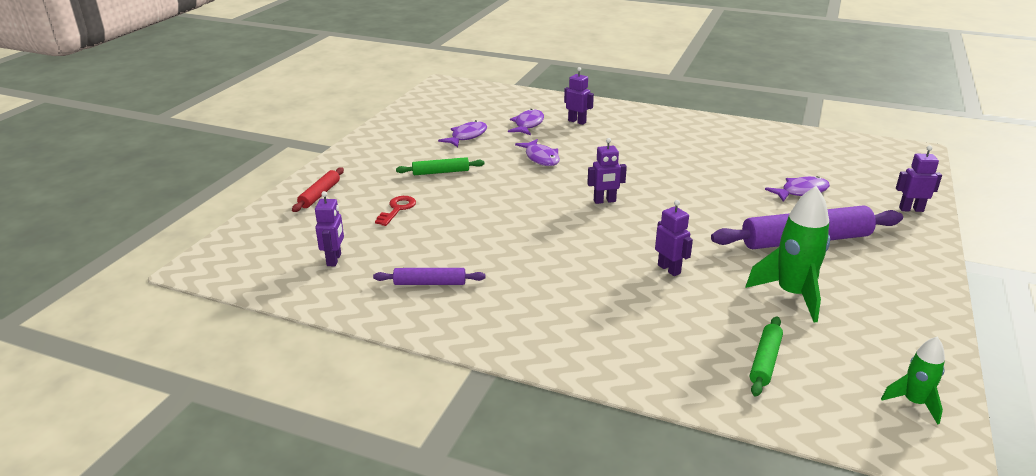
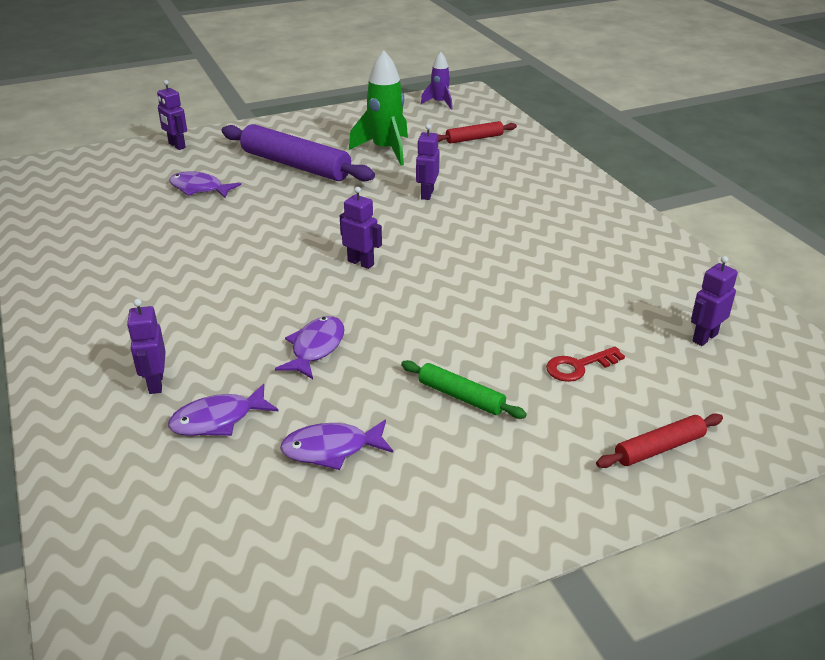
camera: 135 degrees left, 5 degrees up
(430, 283) = (629, 271): purple rolling pin -> none
(765, 361) = (474, 138): green rolling pin -> red rolling pin
(914, 403) = (439, 103): green rocket -> purple rocket

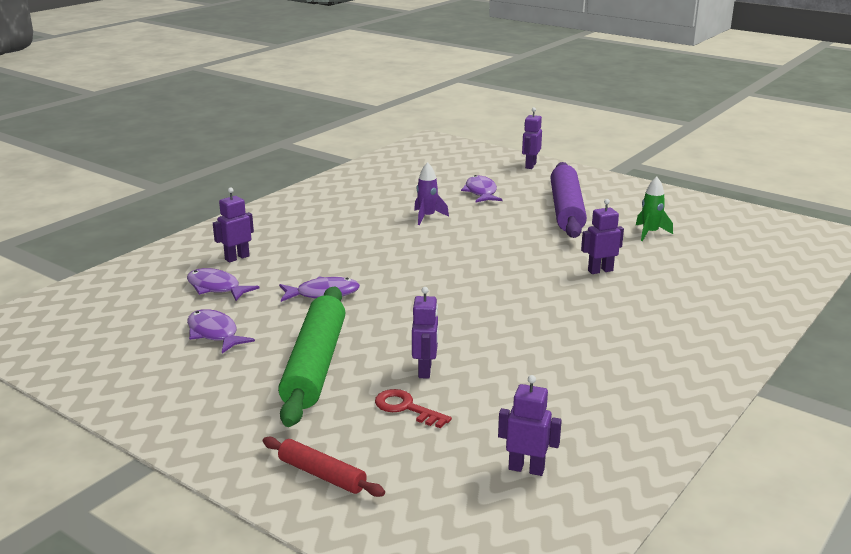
camera: 60 degrees right, 10 degrees down
(361, 263) = (454, 276): purple robot -> purple robot (425, 370)
(385, 150) = (650, 233): green rocket -> green rocket, size x0.57
(439, 103) = (786, 228): purple rocket -> purple rocket (427, 217)
(461, 397) = (314, 365): green rolling pin -> green rolling pin, size x1.98
(474, 138) = (742, 262): red rolling pin -> none

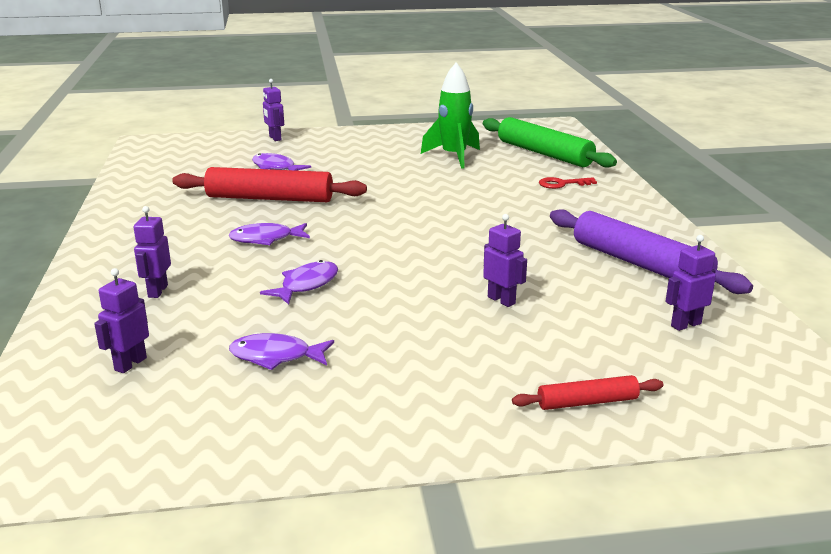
camera: 45 degrees left, 0 degrees up
(216, 288) = (193, 322): purple fish -> purple fish (266, 239)
(314, 365) = (416, 336): green rolling pin -> green rolling pin (544, 154)
(406, 408) = (543, 329): red key -> red key (562, 184)
(427, 217) = (269, 199): purple rocket -> red rolling pin
(566, 210) = (367, 160): purple rolling pin -> purple rolling pin (640, 264)
(600, 270) = (473, 190): purple robot -> purple robot (130, 364)
(650, 233) = (454, 157): green rocket -> green rocket, size x1.74

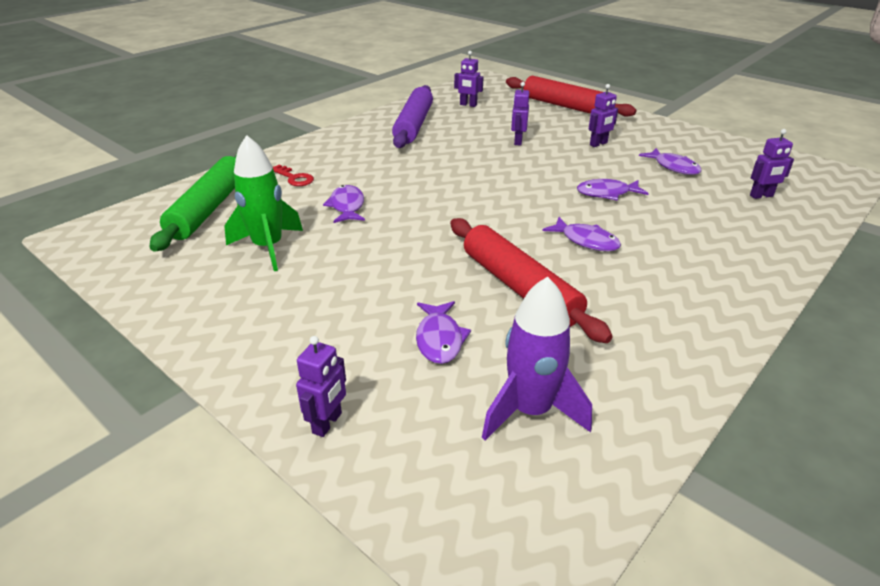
camera: 130 degrees left, 10 degrees up
(157, 291) = (714, 234): purple robot -> purple robot (598, 144)
(191, 167) = (530, 411): none -> purple rocket
(476, 187) = (347, 206): none -> purple fish
(587, 402) = (566, 106): red rolling pin -> red rolling pin, size x1.98

